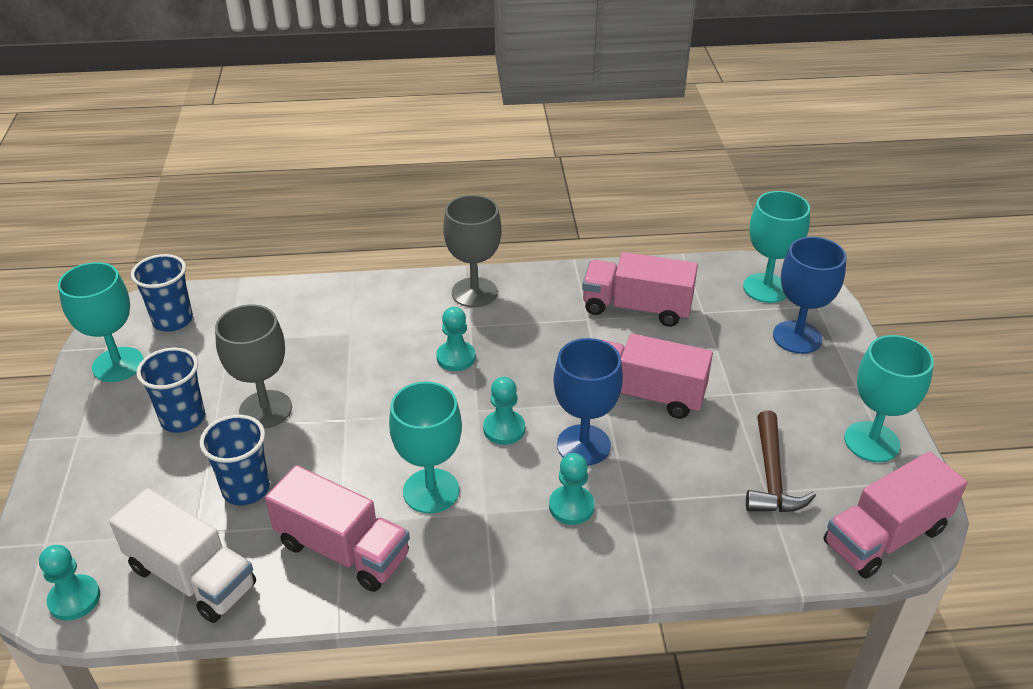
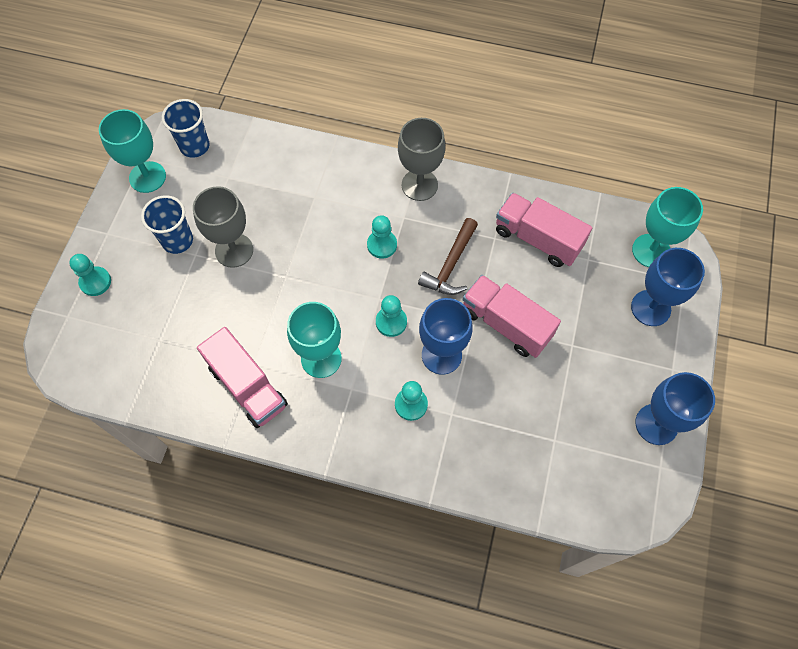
camera: 20 degrees right, 25 degrees up
(74, 599) = (75, 366): turquoise pawn -> turquoise pawn (95, 282)
(192, 576) = (148, 374): white truck -> none
(246, 489) = (201, 315): blue cup -> none
(771, 476) = (565, 428): brown hammer -> brown hammer (450, 265)
(871, 442) = (656, 424): turquoise goblet -> blue goblet
(885, 536) = (621, 507): pink truck -> none

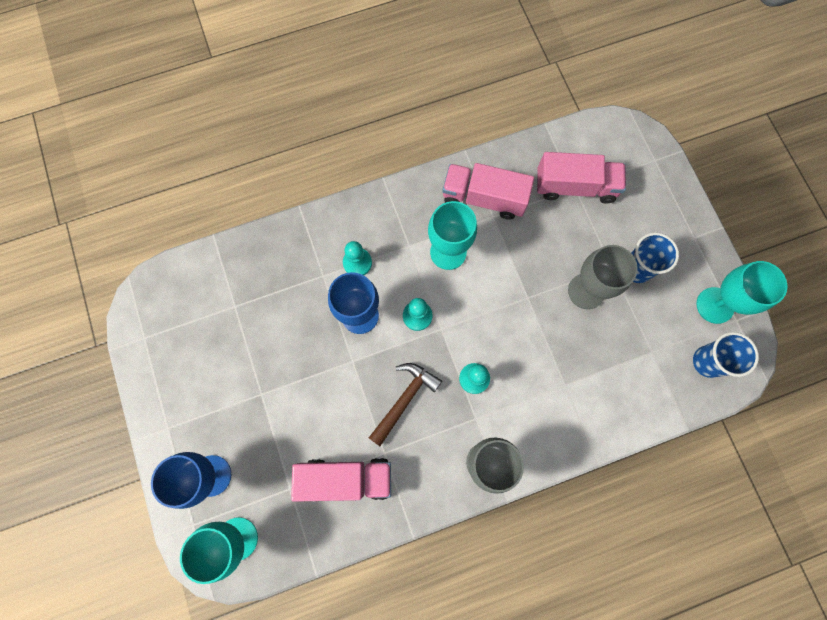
camera: 145 degrees right, 10 degrees up
(95, 282) = (662, 196): turquoise pawn -> none
(450, 265) = (404, 400): brown hammer -> brown hammer turned 45 degrees clockwise
(506, 324) = (325, 376): pink truck -> pink truck (575, 186)
(656, 424) = (161, 370): blue goblet -> none

